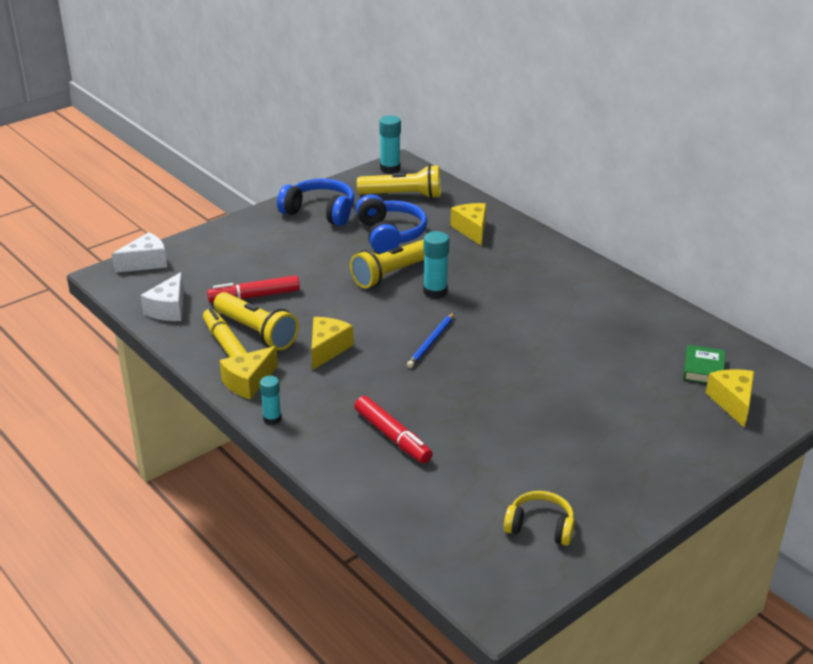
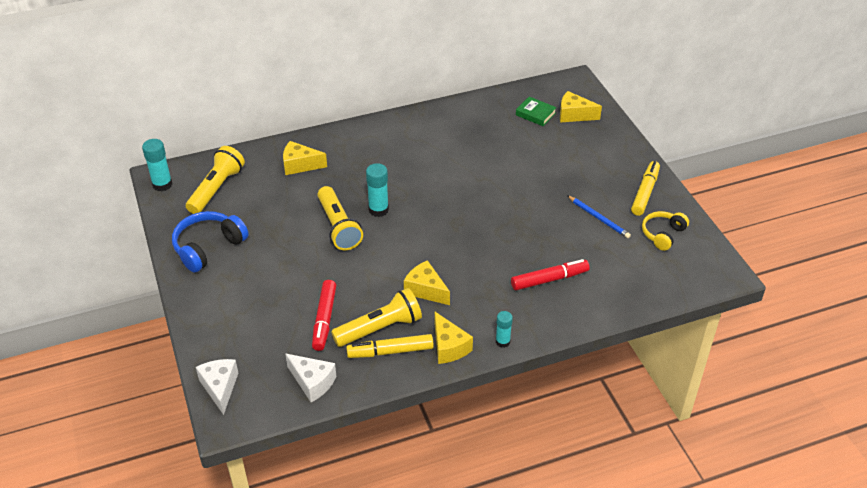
camera: 70 degrees left, 10 degrees up
(390, 235) = (277, 213): blue headphones -> none
(431, 342) = (445, 230): blue pencil -> blue pencil (598, 218)
(617, 496) = (645, 192): none -> yellow marker

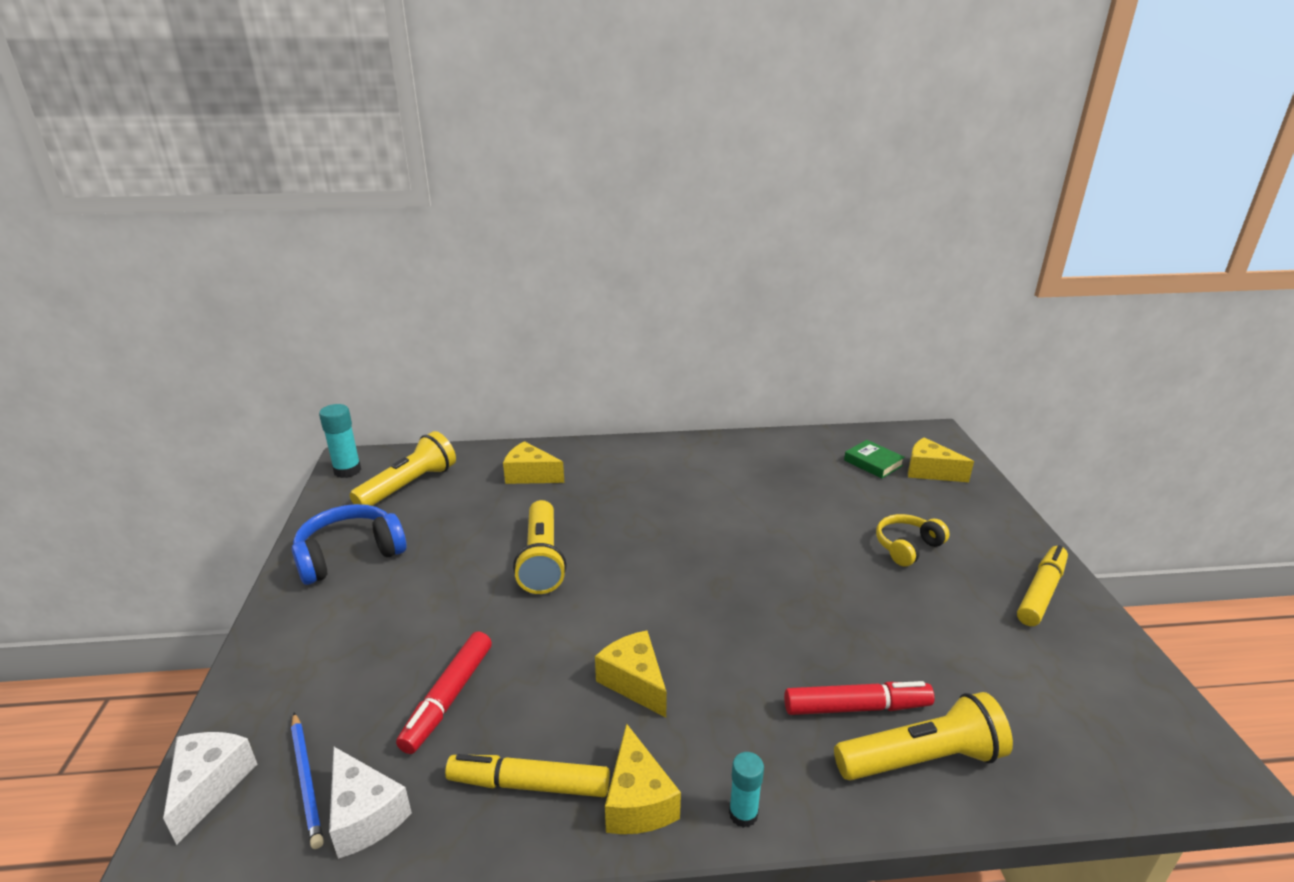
camera: 15 degrees right, 15 degrees down
(378, 210) = (609, 547): turquoise glue stick -> none
(380, 328) = (531, 735): yellow flashlight -> yellow flashlight (922, 759)
(598, 218) = (957, 618): blue pencil -> blue pencil (307, 780)
(662, 234) = (1076, 666): yellow headphones -> yellow headphones (907, 547)

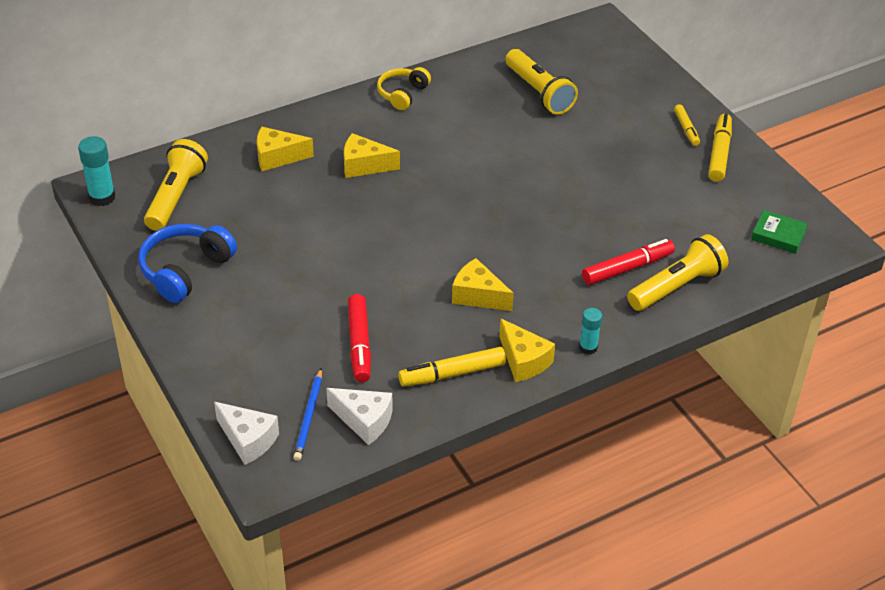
camera: 25 degrees left, 15 degrees up
(210, 786) = (248, 440): white cheese -> white cheese turned 150 degrees clockwise
(307, 780) = (309, 417): blue pencil -> blue pencil turned 60 degrees clockwise
(541, 560) = (347, 230): yellow flashlight -> yellow flashlight (539, 92)
(873, 463) = (562, 68): green book -> green book (778, 235)
(907, 547) = (617, 142): yellow headphones -> yellow headphones (402, 94)
(930, 471) = (610, 66): yellow cheese -> yellow cheese (364, 165)
(1002, 554) = (686, 129): none -> yellow marker

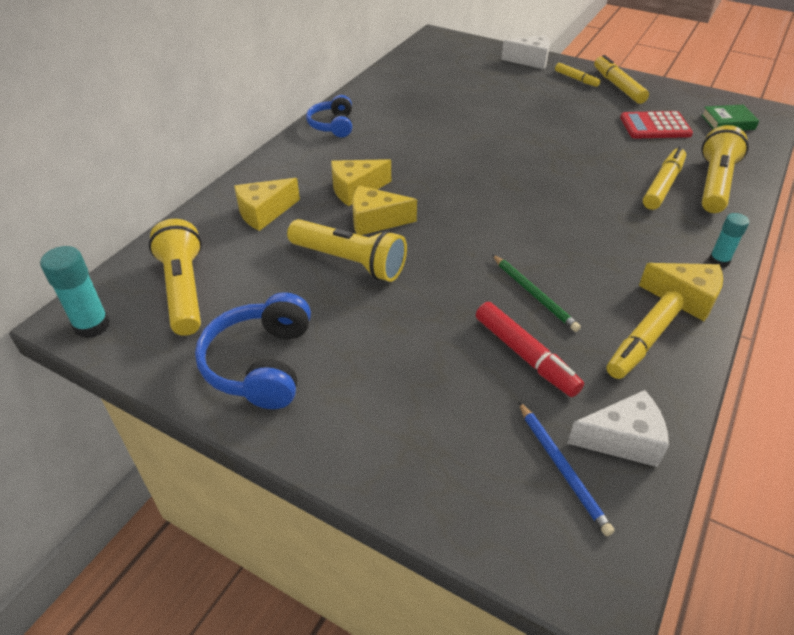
camera: 30 degrees left, 0 degrees up
(248, 440) = (526, 541): white cheese -> white cheese (530, 61)
(402, 94) = (332, 125): yellow headphones -> blue headphones
(412, 307) = (534, 294): none -> green pencil
(478, 296) = (578, 258): yellow cheese -> yellow cheese (375, 221)
(539, 92) = (443, 90): yellow flashlight -> yellow flashlight (350, 262)
(627, 268) = (663, 185): red marker -> yellow marker
(698, 211) = (655, 126): none -> red calculator

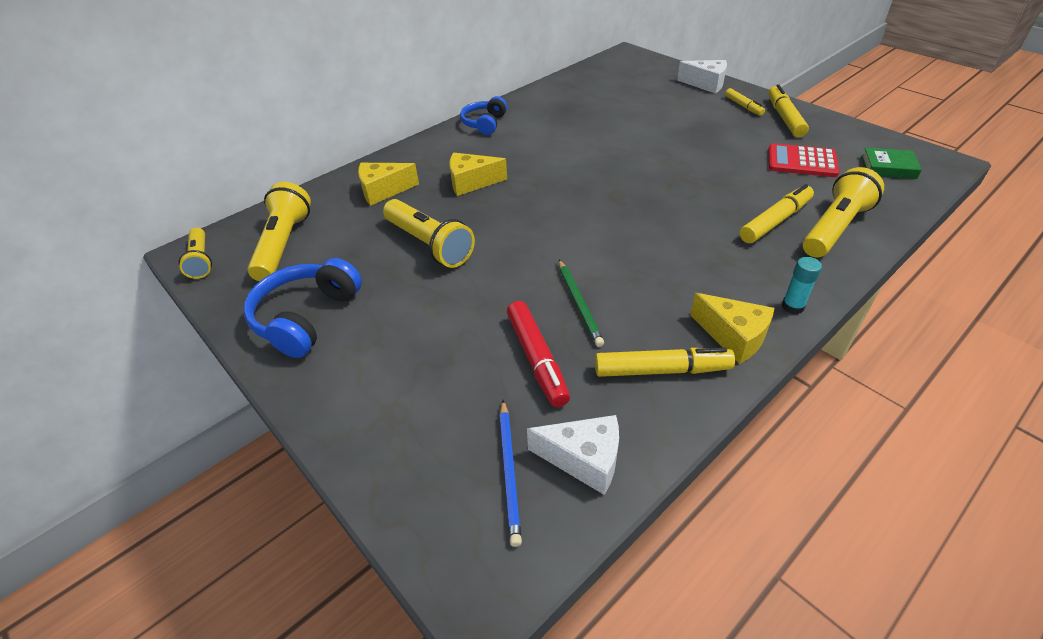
camera: 20 degrees right, 0 degrees up
(92, 326) = (201, 260): turquoise glue stick -> yellow flashlight
(375, 221) = (472, 212): yellow cheese -> none
(643, 341) = (662, 370): yellow marker -> yellow marker turned 150 degrees counterclockwise

